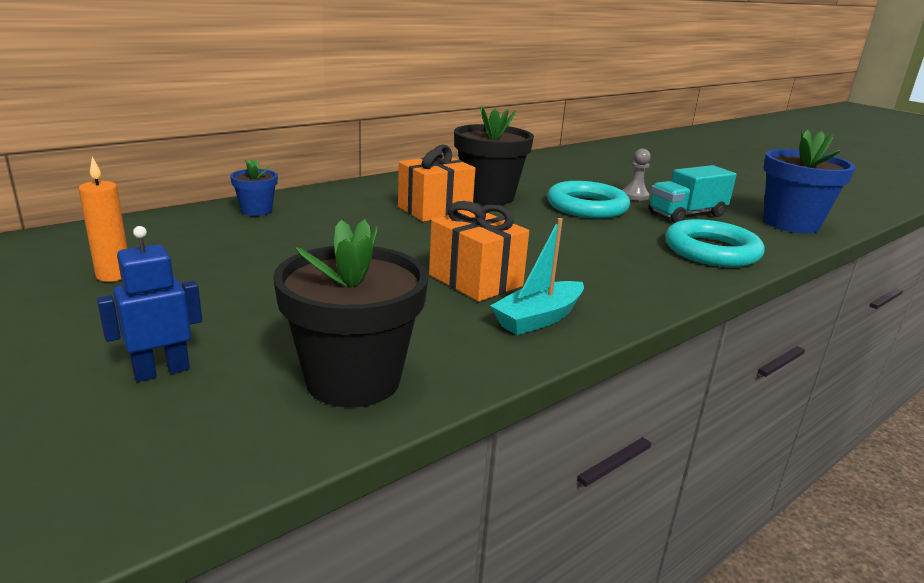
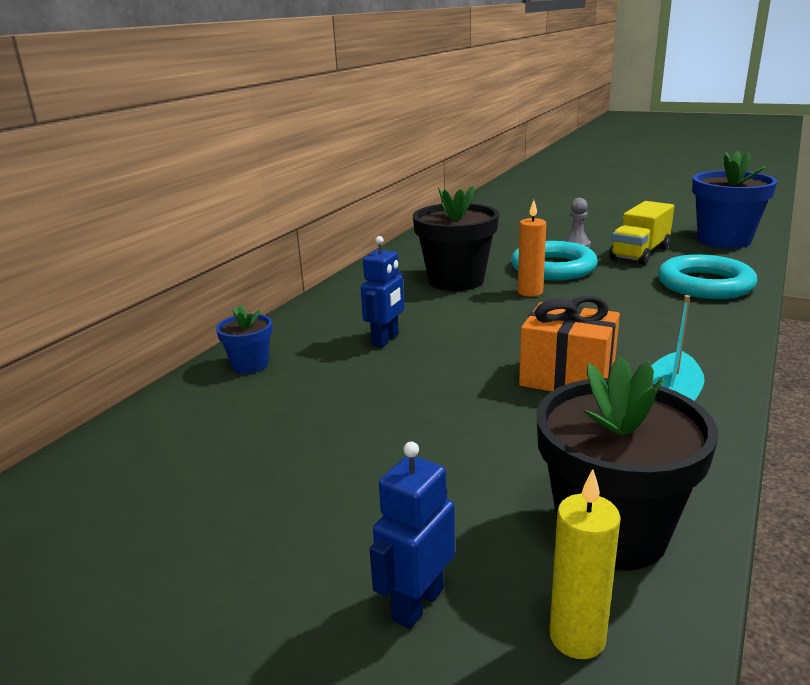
camera: 20 degrees left, 0 degrees up
(113, 275) = (196, 502): orange candle -> orange candle (530, 292)
(233, 425) = (577, 637): none -> yellow candle
(373, 220) = (385, 340): none -> blue robot
(434, 210) = (427, 310): orange gift -> none
(687, 214) = (640, 253): turquoise truck -> yellow truck

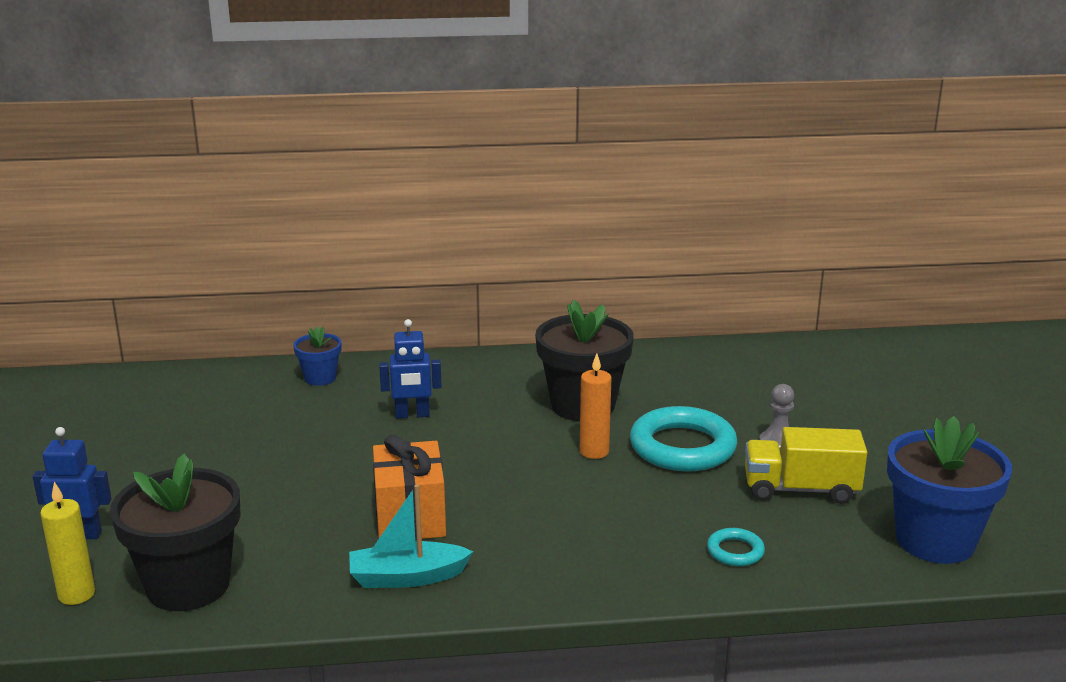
camera: 55 degrees right, 0 degrees up
(705, 284) = (735, 551): turquoise ring -> turquoise ring, size x0.47

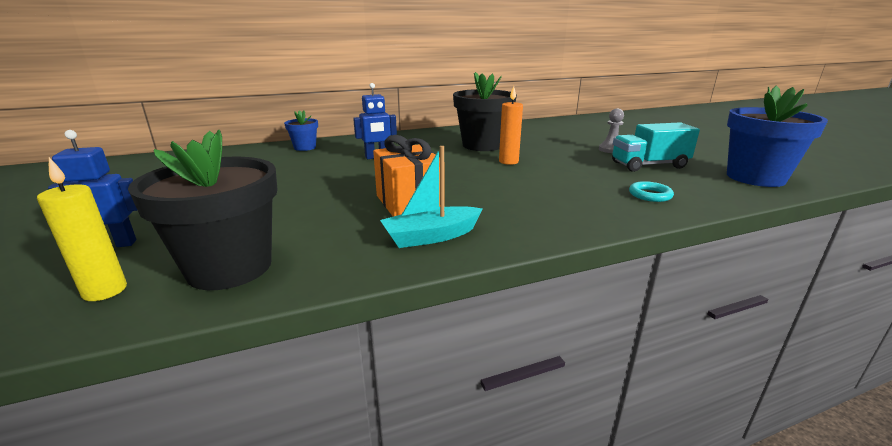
camera: 15 degrees left, 0 degrees up
(682, 447) = (559, 155): turquoise ring -> none
(800, 489) = (649, 165): yellow truck -> turquoise truck

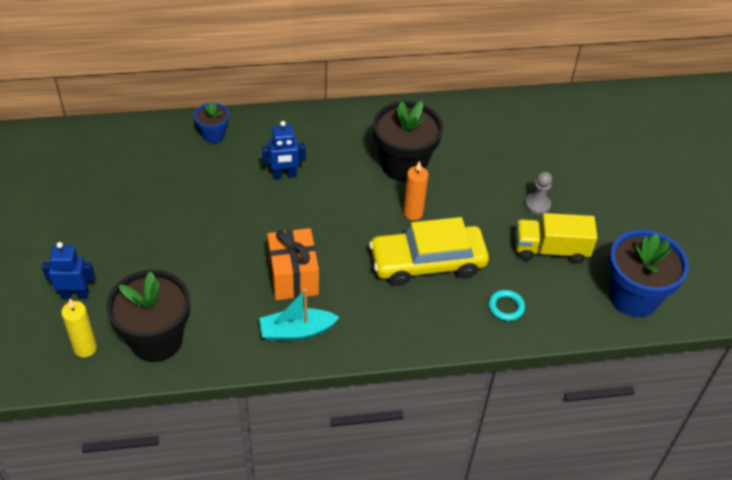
camera: 10 degrees right, 25 degrees up
(545, 181) = (427, 262): none -> yellow car
(649, 165) = (550, 250): turquoise truck -> yellow truck

